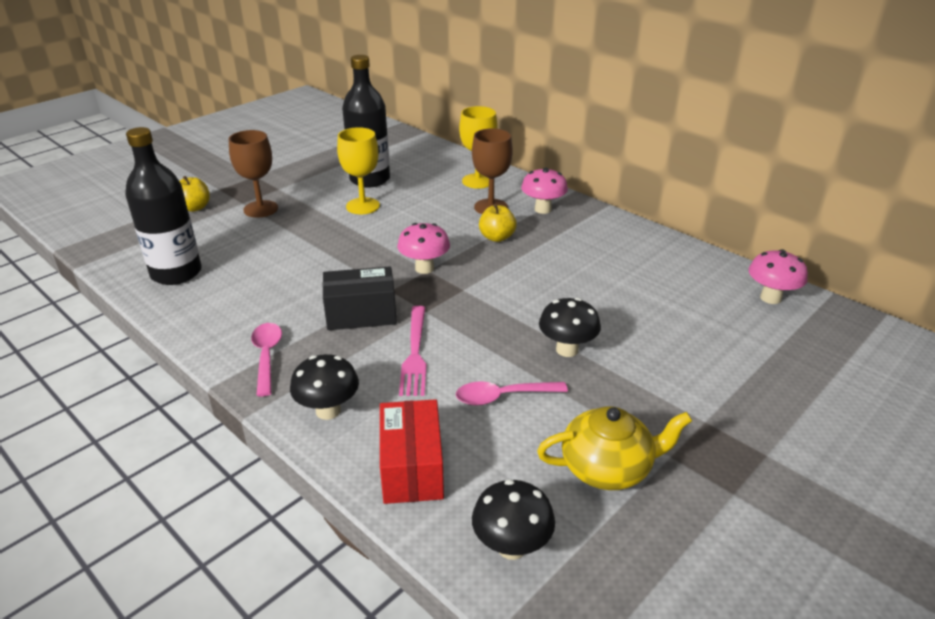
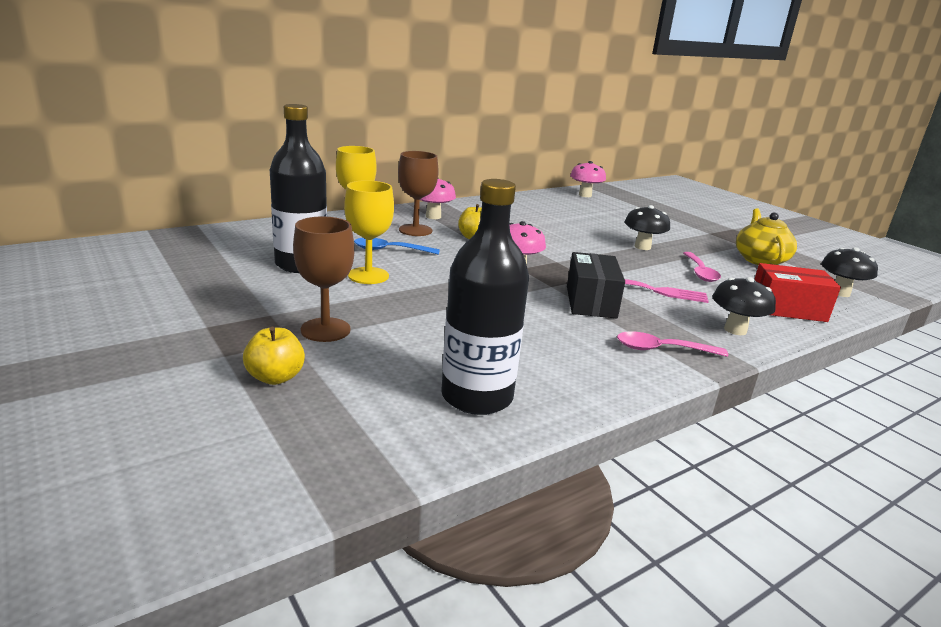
camera: 80 degrees left, 10 degrees down
(427, 205) = (390, 250): none -> blue spoon

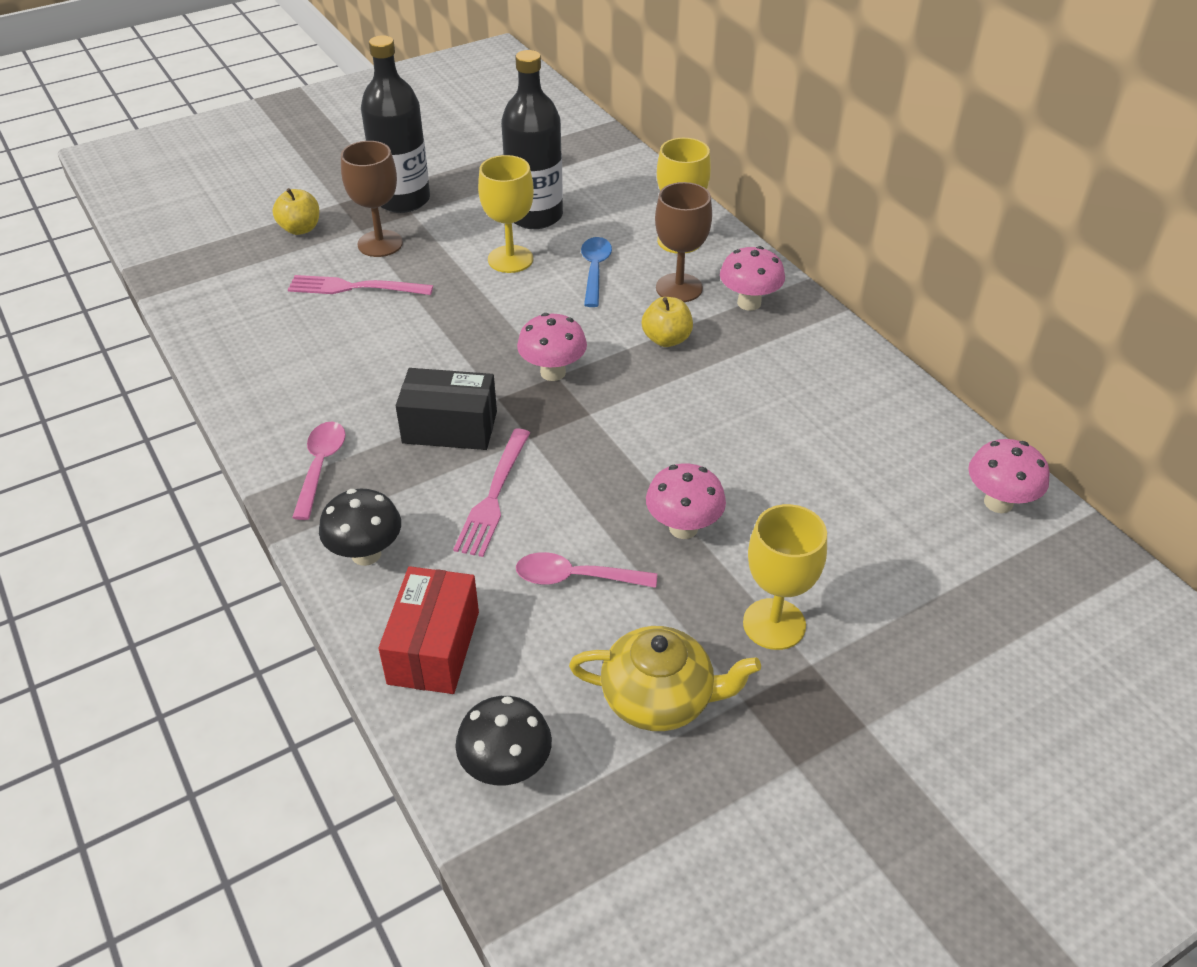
camera: 95 degrees right, 20 degrees up
(405, 341) = (354, 287): none -> pink fork
(477, 397) = (252, 327): black bottle -> black bottle (403, 200)
(642, 247) = (683, 528): black mushroom -> pink mushroom
(692, 236) = (774, 624): none -> yellow goblet

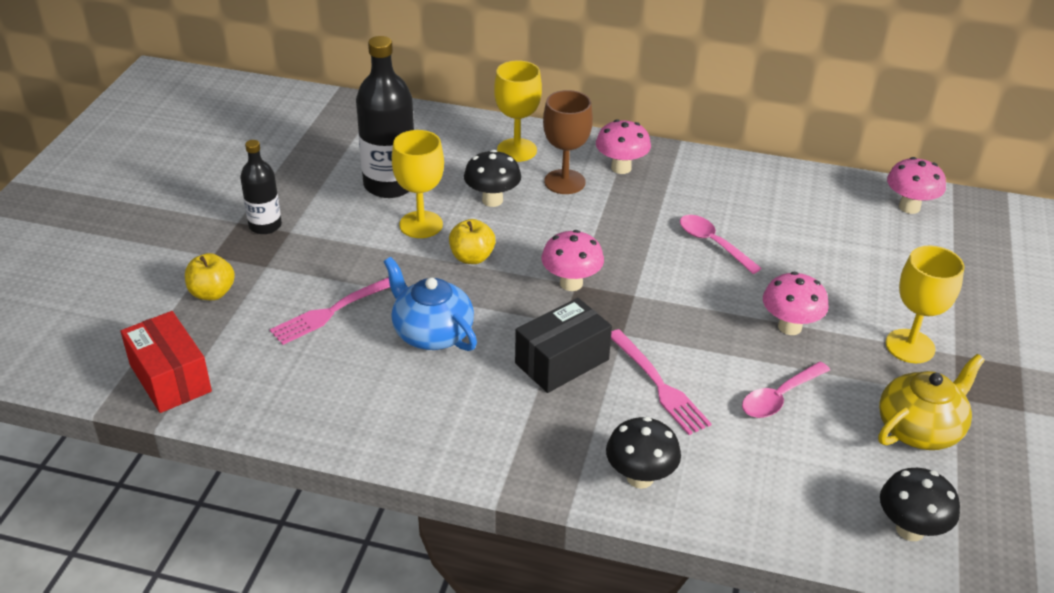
camera: 45 degrees left, 5 degrees down
(320, 466) = (517, 446): pink spoon -> pink spoon (713, 243)
(380, 244) = (301, 268): brown goblet -> none
(393, 345) = (432, 333): none -> blue teapot
(403, 200) = (265, 225): black bottle -> black bottle, size x0.59
(434, 647) = (769, 499): red box -> red box (170, 378)
(595, 270) = (492, 200): blue spoon -> black mushroom
(666, 339) = (607, 219): yellow apple -> yellow apple (472, 257)

